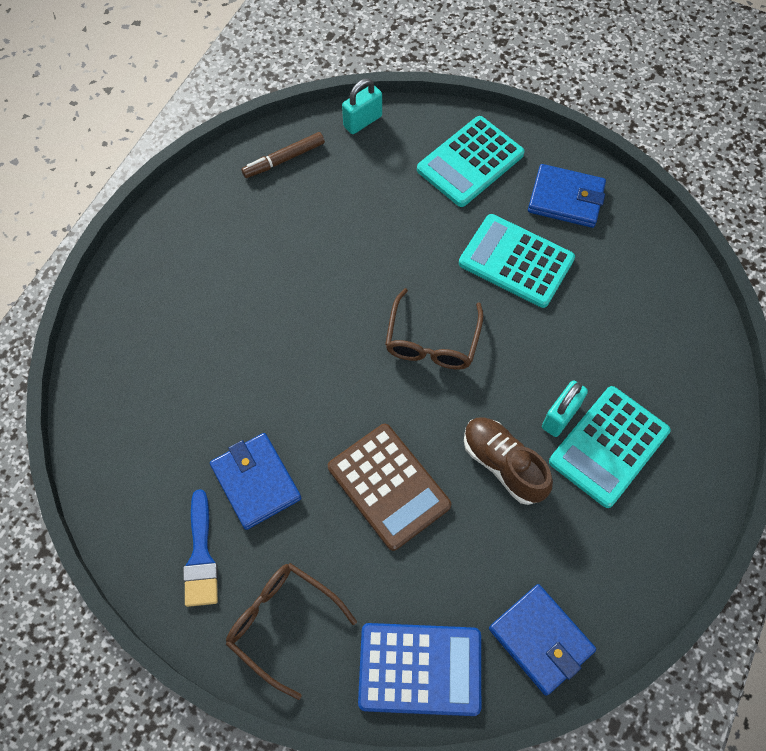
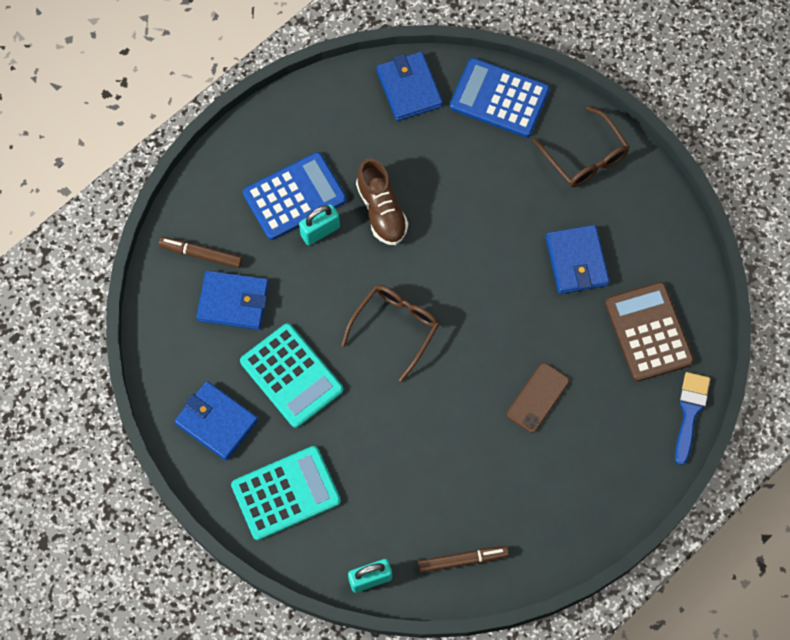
camera: 160 degrees left, 5 degrees up
(201, 556) = (632, 221): blue brush -> blue brush (690, 412)
(256, 321) = (537, 397): none -> brown phone
(388, 486) = (475, 224): brown calculator -> brown calculator (648, 332)
(609, 446) = (294, 196): turquoise calculator -> blue calculator
(612, 311) = (233, 302): none -> blue wallet
(672, 348) = (201, 254): none -> brown marker

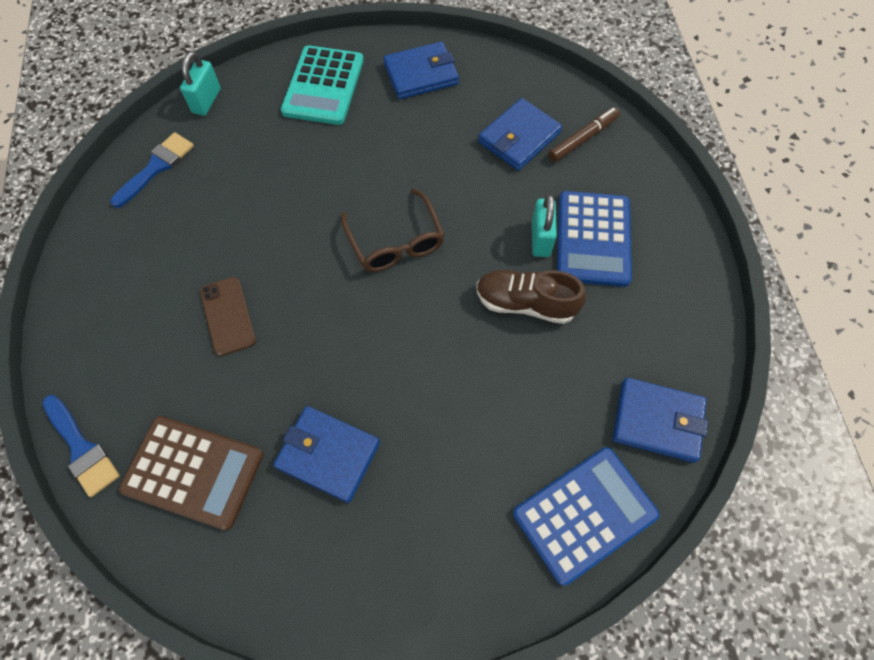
camera: 125 degrees right, 5 degrees down
(291, 376) = (417, 141): turquoise calculator -> none
(462, 560) = (156, 167): brown marker -> blue brush
(585, 157) = (442, 561): brown glasses -> none

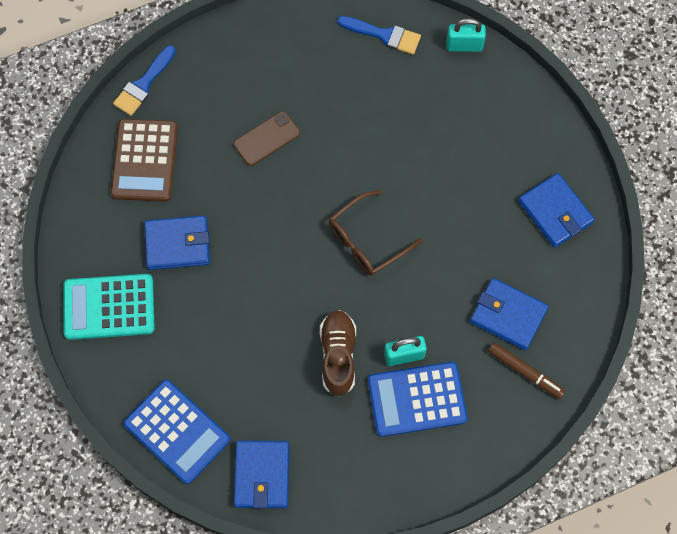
camera: 75 degrees right, 5 degrees up
(323, 86) = (512, 133): turquoise calculator -> turquoise calculator (109, 307)
(328, 455) = (177, 244): blue wallet -> blue wallet turned 75 degrees clockwise

